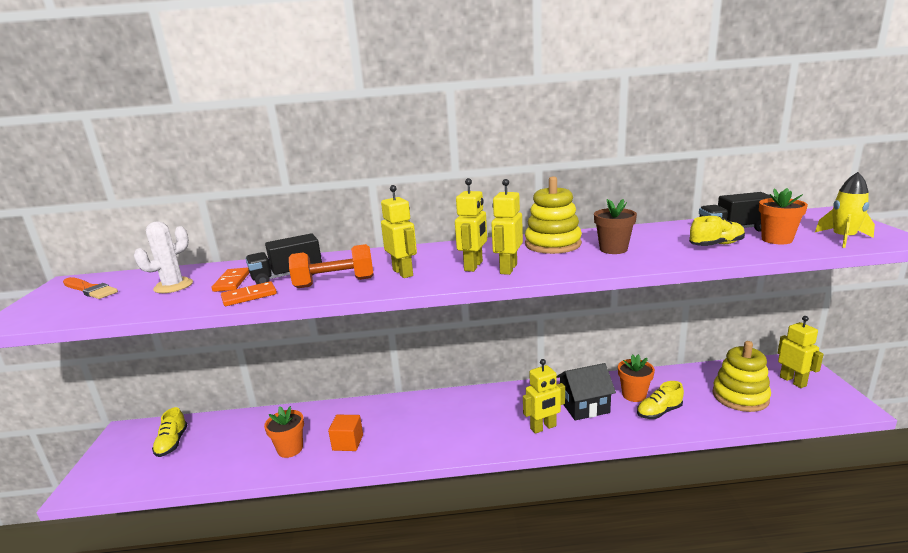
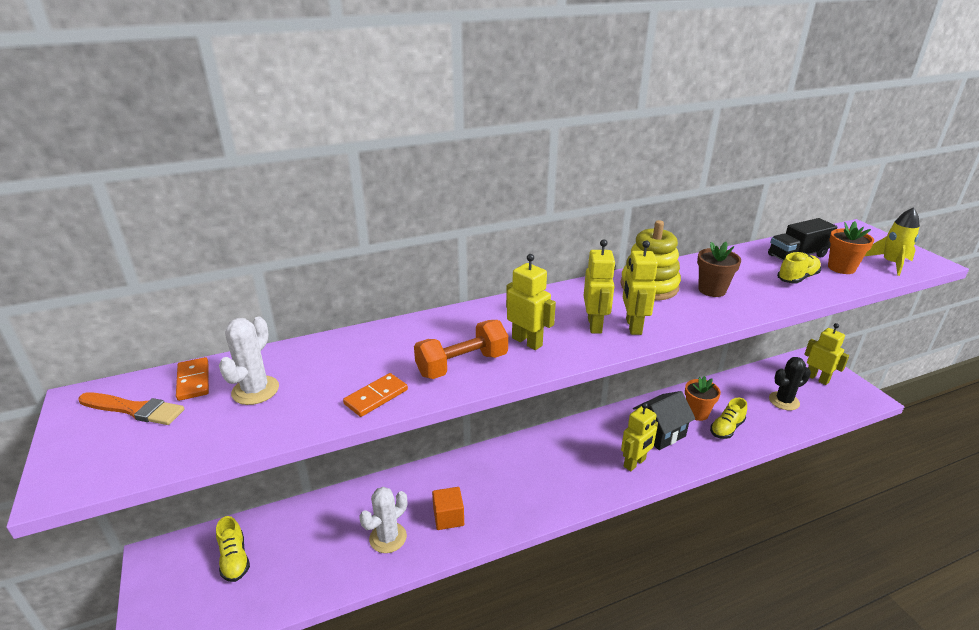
camera: 20 degrees left, 10 degrees up
(232, 282) = (330, 375): orange domino -> orange domino (193, 381)
(287, 276) = (393, 359): black truck -> none
(290, 449) = (388, 538): orange flower pot -> white cactus
(740, 396) = (784, 401): yellow stacking toy -> black cactus

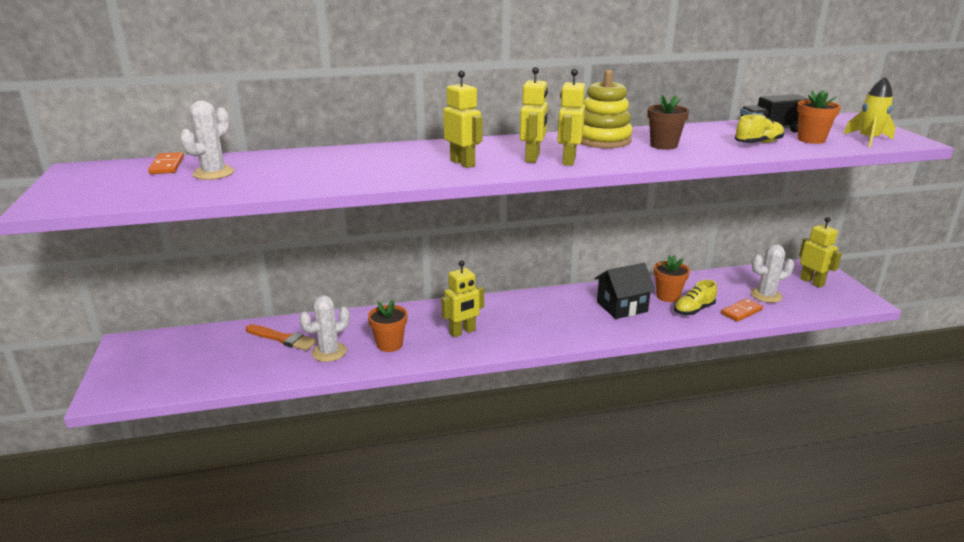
camera: 10 degrees right, 5 degrees down
(134, 409) = (114, 176): orange brush -> orange brush (283, 339)
(234, 559) = (191, 352): yellow shoe -> none
(376, 397) = (310, 182): orange domino -> orange domino (741, 312)
(448, 517) = (389, 344): orange cube -> orange flower pot
(462, 365) = (395, 171): orange dumbbell -> none
(635, 463) = (586, 326): yellow robot -> yellow robot (462, 332)
(784, 401) = (766, 295): black cactus -> white cactus

